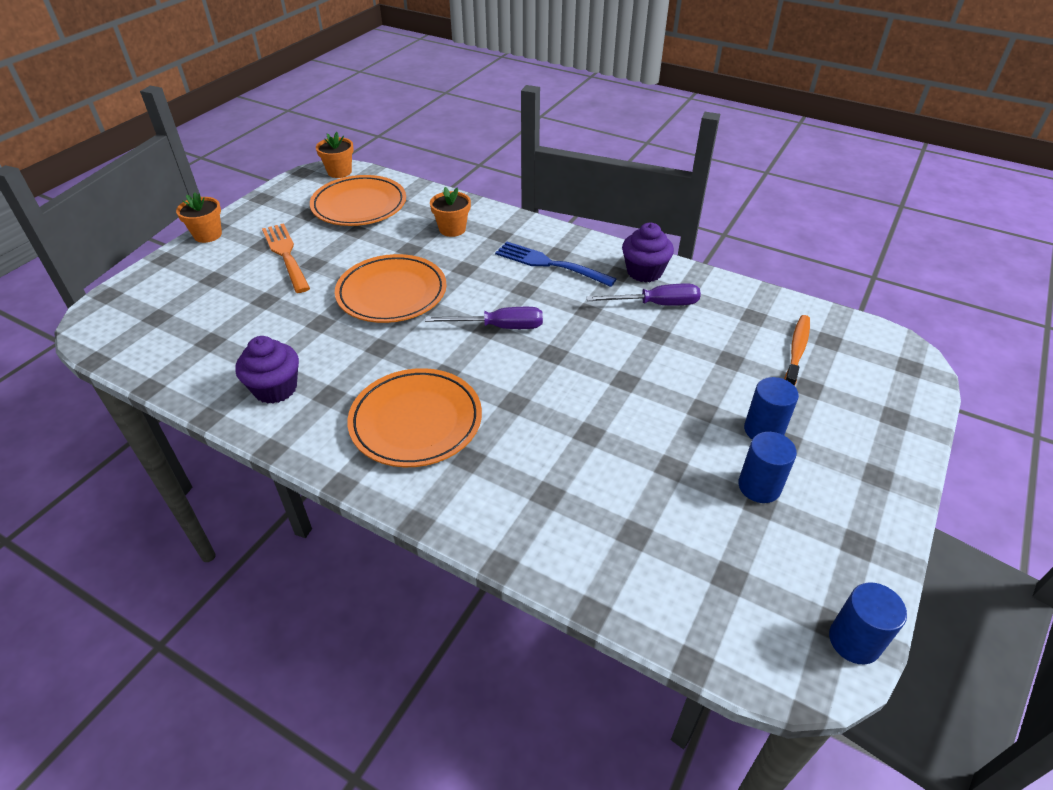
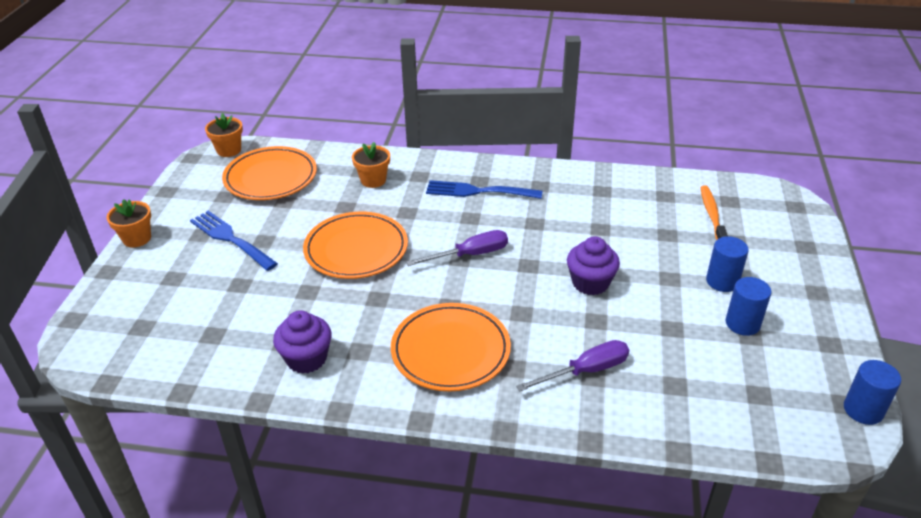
camera: 20 degrees left, 5 degrees down
(286, 255) = (231, 239): orange fork -> blue fork
(644, 272) = (560, 180): purple cupcake -> purple cupcake (590, 283)
(656, 304) = (586, 204): purple screwdriver -> purple screwdriver (586, 371)

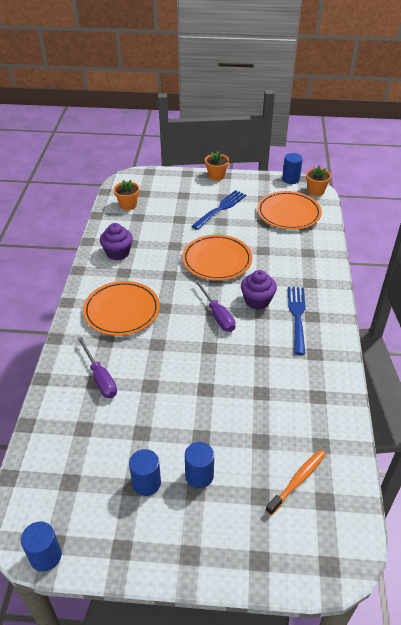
camera: 85 degrees right, 5 degrees up
(188, 168) = (290, 179): none -> blue cylinder
(373, 180) = (297, 259): orange flower pot -> orange flower pot (128, 205)
(590, 283) = (191, 383): purple cupcake -> purple cupcake (257, 301)
(711, 215) = (297, 481): orange toothbrush -> orange toothbrush turned 45 degrees counterclockwise

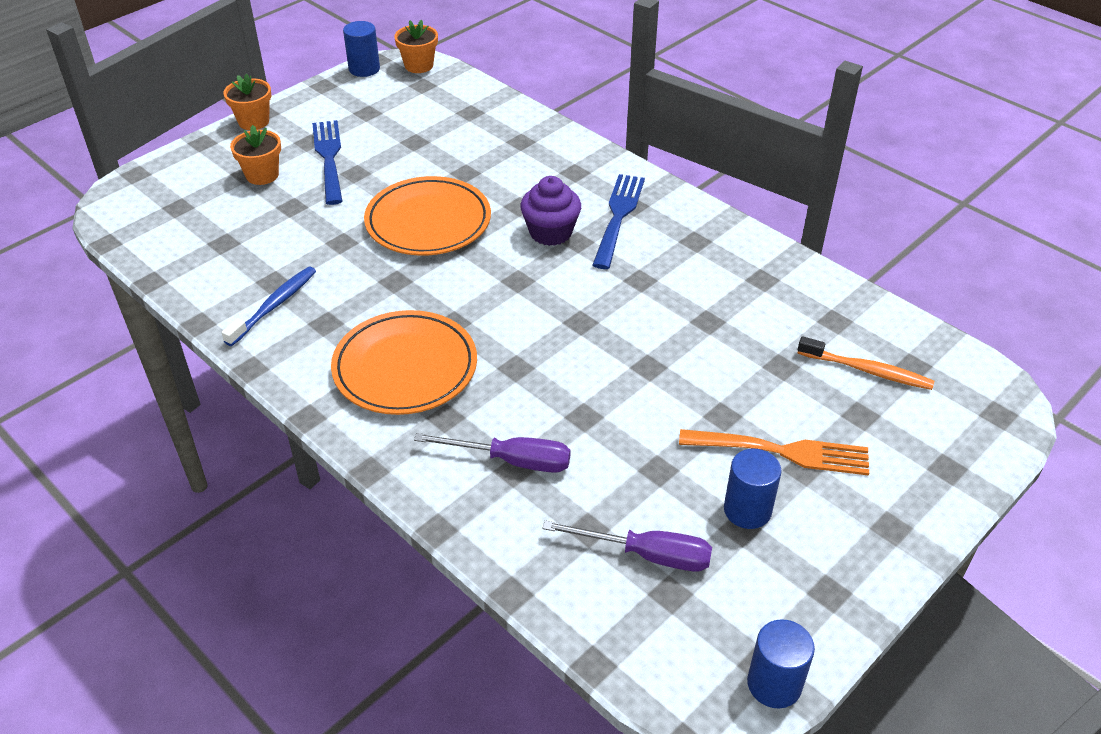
camera: 50 degrees left, 0 degrees up
(118, 253) = (274, 306): purple cupcake -> blue toothbrush
(128, 205) = (180, 237): orange flower pot -> orange flower pot (262, 175)
(199, 475) = (782, 452): blue cylinder -> orange fork
(217, 315) = (532, 281): purple screwdriver -> purple screwdriver (647, 555)
(288, 213) = (427, 111): orange plate -> none
(297, 316) = (618, 216): blue fork -> blue fork turned 60 degrees clockwise
(297, 481) = (867, 370): orange toothbrush -> orange toothbrush turned 120 degrees clockwise

